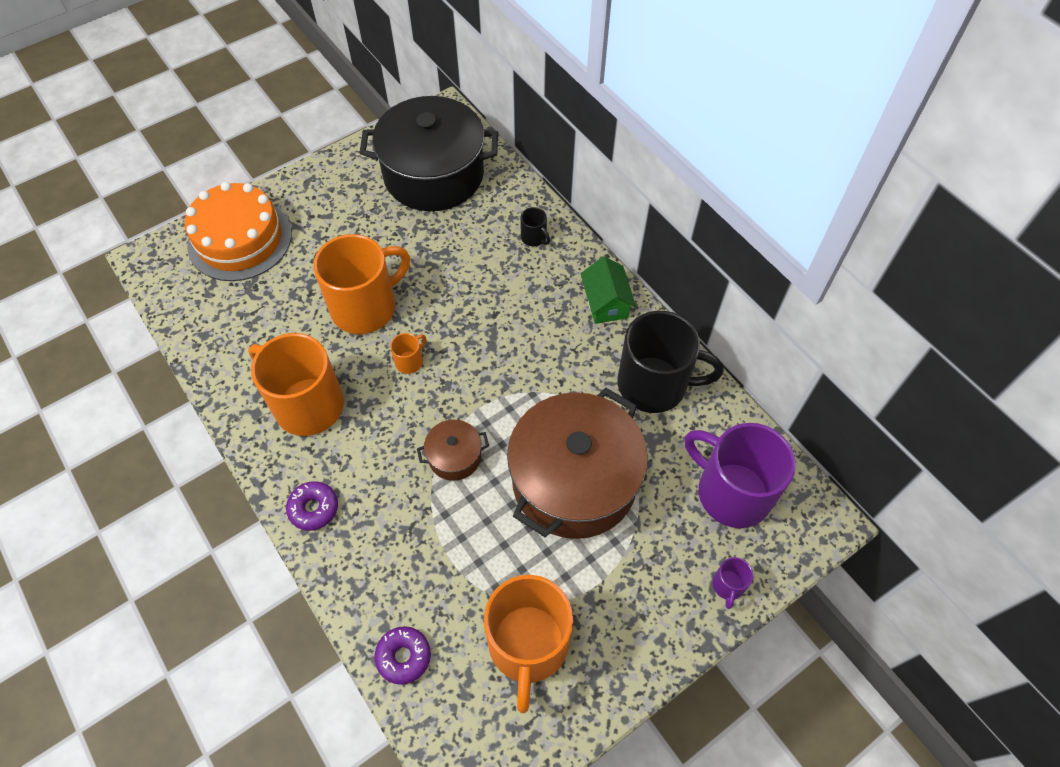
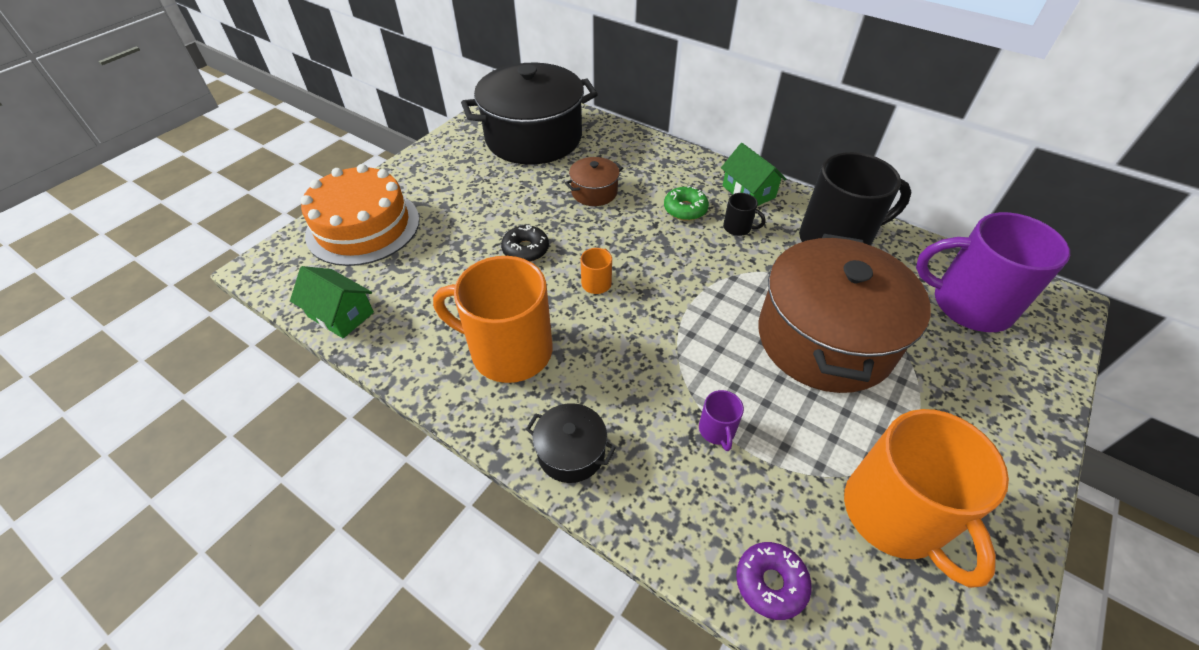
camera: 20 degrees left, 10 degrees down
(191, 326) = (341, 314): none -> green house
(314, 508) = (571, 452): purple donut -> black pot
(366, 307) = (525, 249): orange mug -> black donut
(454, 457) = (694, 353): brown pot -> brown pot (594, 192)
(532, 305) = (685, 209): none -> green donut
(534, 238) = (653, 161): black mug -> black mug (738, 228)
(728, 586) = (1033, 385): purple mug -> purple mug (717, 430)

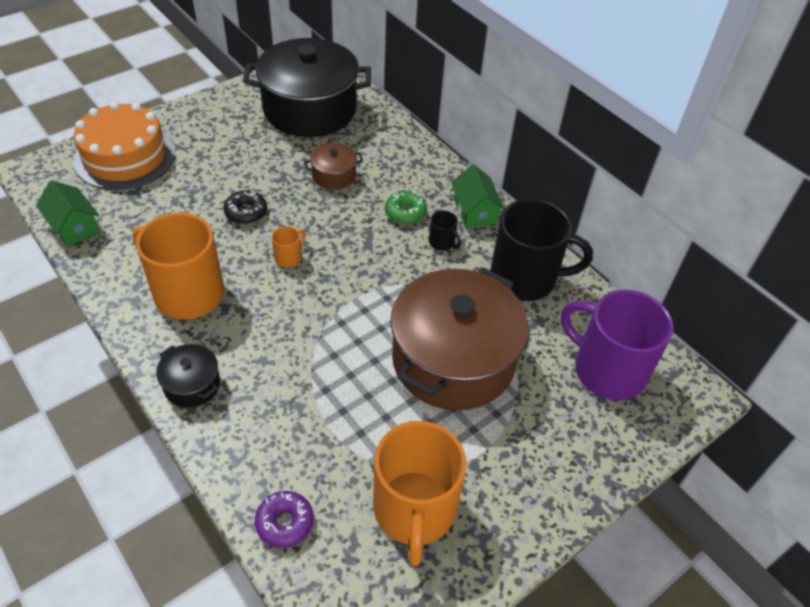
camera: 15 degrees right, 0 degrees up
(717, 430) = (314, 404): purple mug -> none

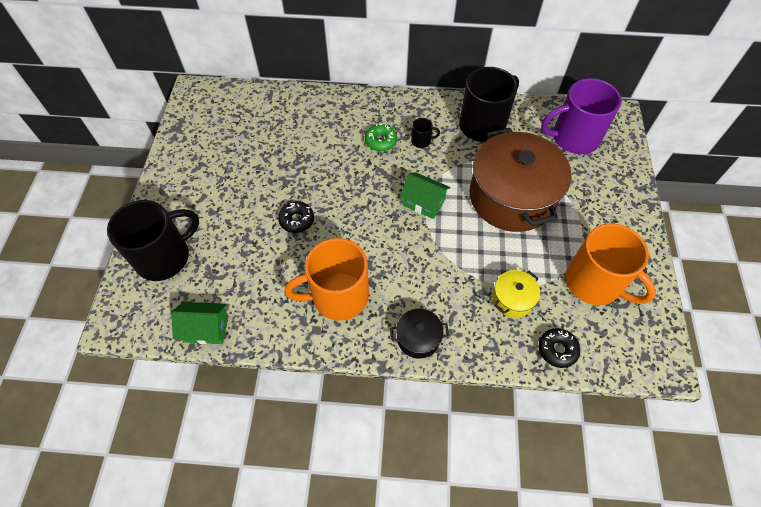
camera: 45 degrees left, 10 degrees up
(125, 156) = (164, 257): orange cake -> black mug
(285, 523) = (557, 350): purple donut -> black donut
(289, 257) = (360, 222): orange mug -> none
(310, 109) = (235, 125): black pot -> none
(314, 440) = (512, 299): none -> yellow pot
(334, 175) = (312, 154): brown pot -> none
(474, 211) = (412, 109): green house -> green house (423, 202)

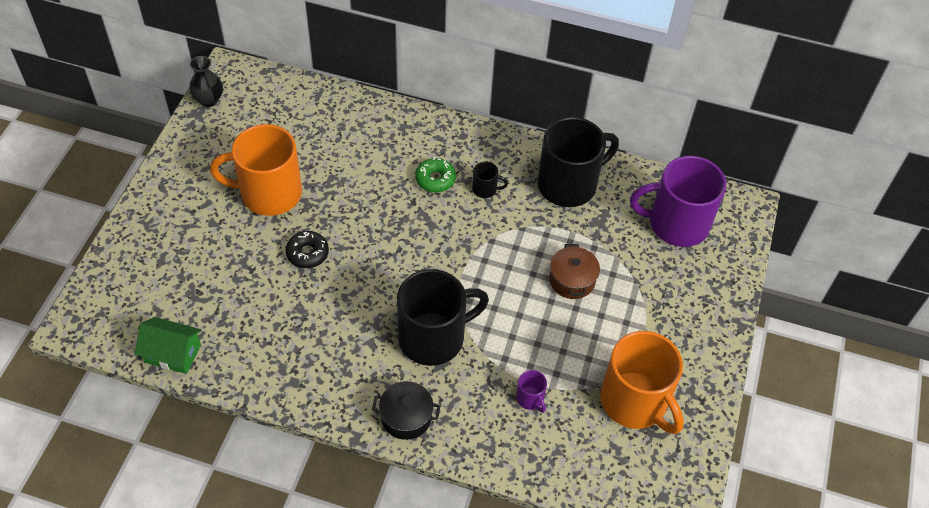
camera: 10 degrees right, 5 degrees down
(164, 257) = (147, 263): black mug -> black mug (433, 337)
(183, 116) = (209, 100): none -> black vase
(338, 296) = (329, 350): orange mug -> orange mug (269, 193)
(423, 202) = (463, 264): green house -> none
(511, 197) = (572, 280): brown pot -> brown pot, size x0.43
(512, 299) = (530, 398): yellow pot -> purple mug
(557, 350) = (562, 466): black donut -> none

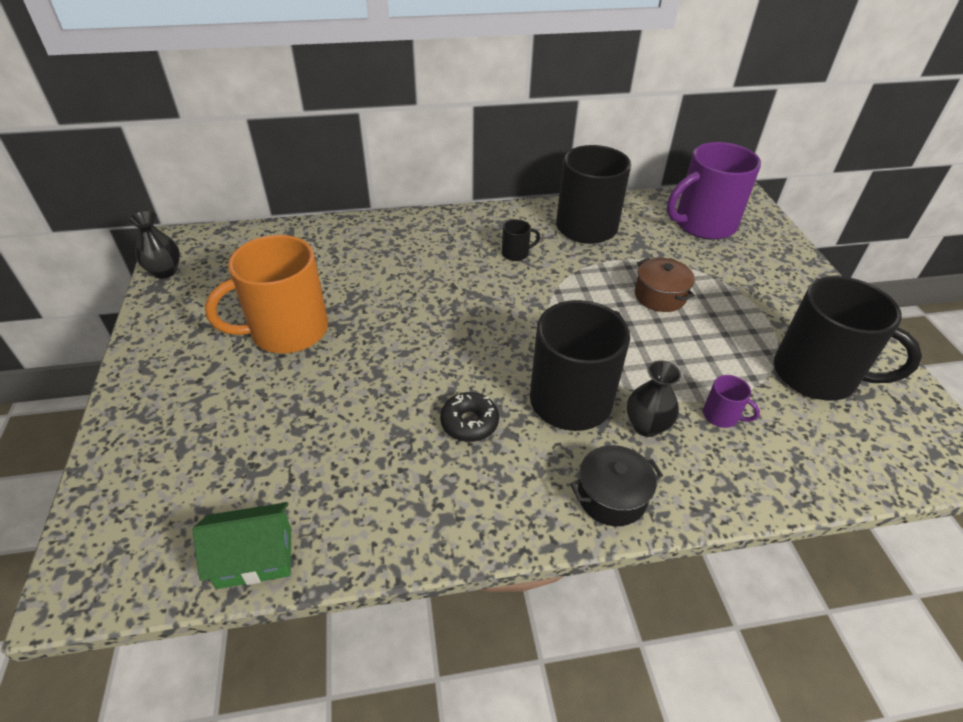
camera: 25 degrees left, 10 degrees down
(307, 253) = (370, 371): black donut -> black donut (469, 422)
(435, 179) = (461, 261): green donut -> none
(469, 381) = (646, 426): none -> black vase
(635, 402) = (817, 375): orange mug -> black mug

